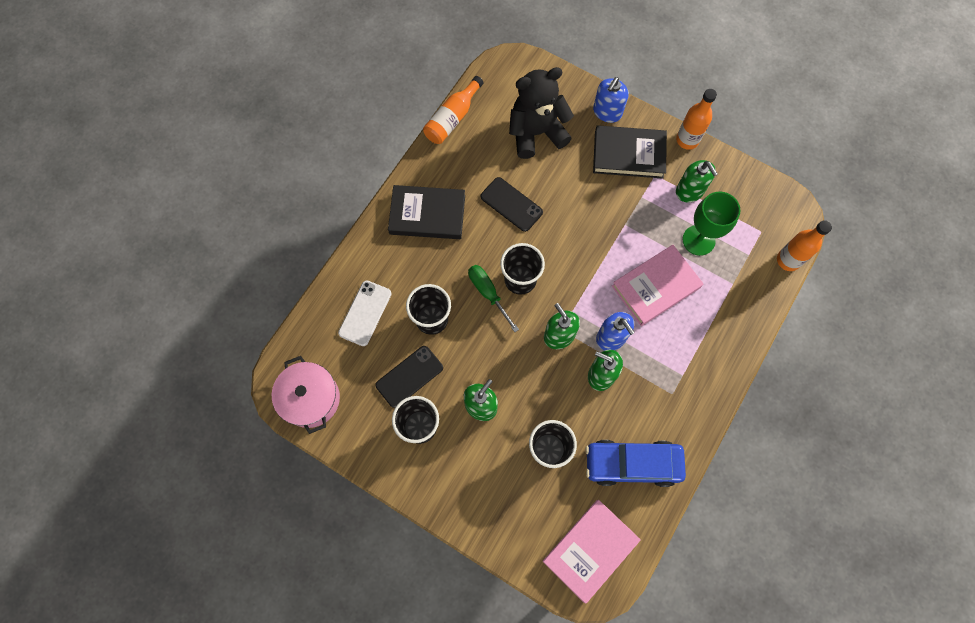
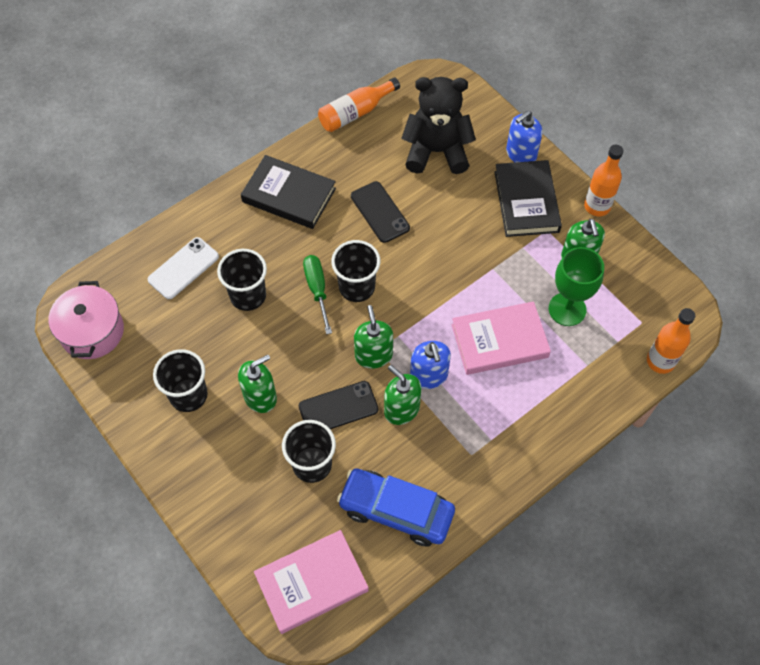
camera: 20 degrees right, 10 degrees down
(409, 376) = (200, 343): black phone -> black phone (338, 408)
(628, 154) = (526, 201): black book -> black book turned 60 degrees clockwise

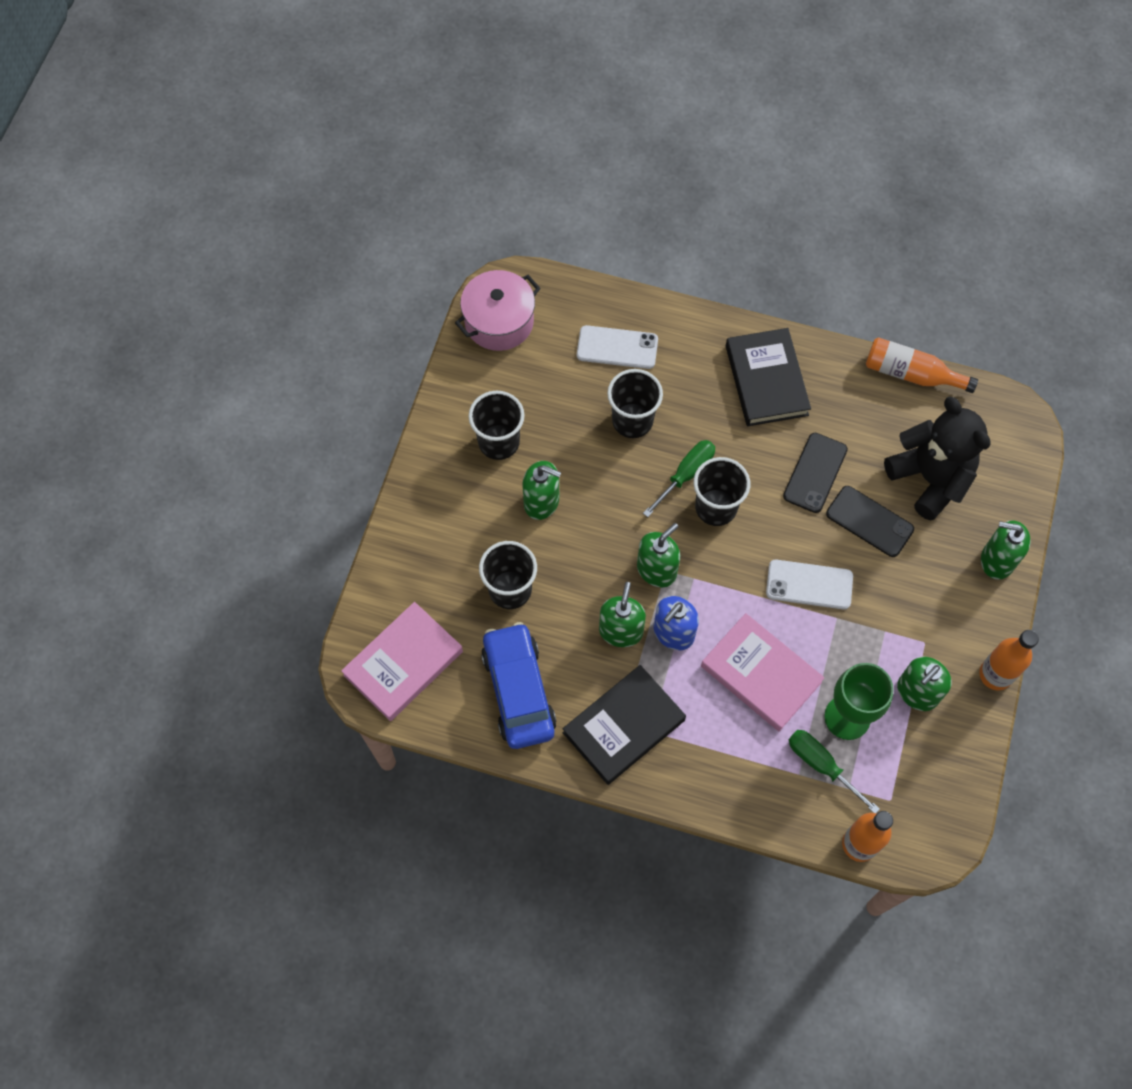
camera: 55 degrees right, 5 degrees up
(311, 583) = (403, 663): pink book -> pink book turned 75 degrees counterclockwise
(338, 408) = (581, 575): black phone -> black phone (869, 521)
(457, 269) = (809, 585): none -> white phone
(521, 154) = (997, 560): blue soap dispenser -> green soap dispenser
(526, 201) = (942, 601): black book -> black book (623, 726)
(590, 347) = (822, 765): none -> green screwdriver

